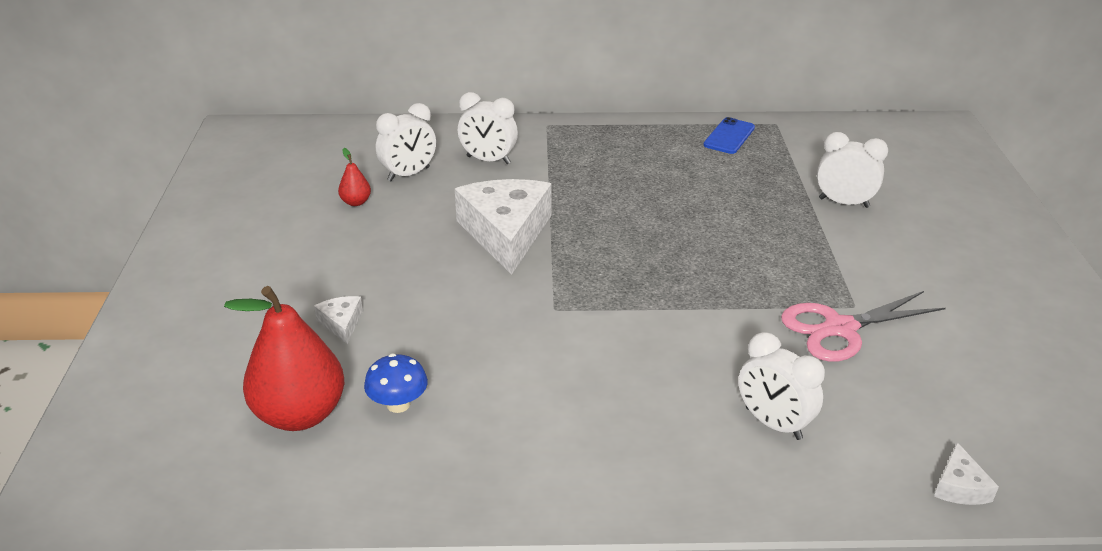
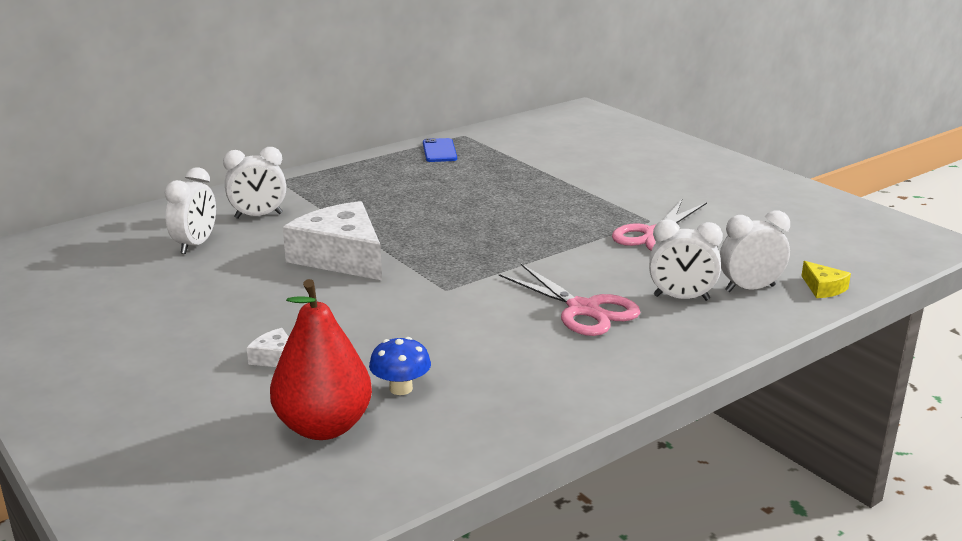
camera: 35 degrees left, 10 degrees down
(356, 202) = (170, 277): red pear -> none
(655, 391) = (583, 310): none -> pink scissors
(844, 202) = (570, 167): white clock -> white clock (750, 288)
(959, 486) = (823, 288): white cheese -> yellow cheese

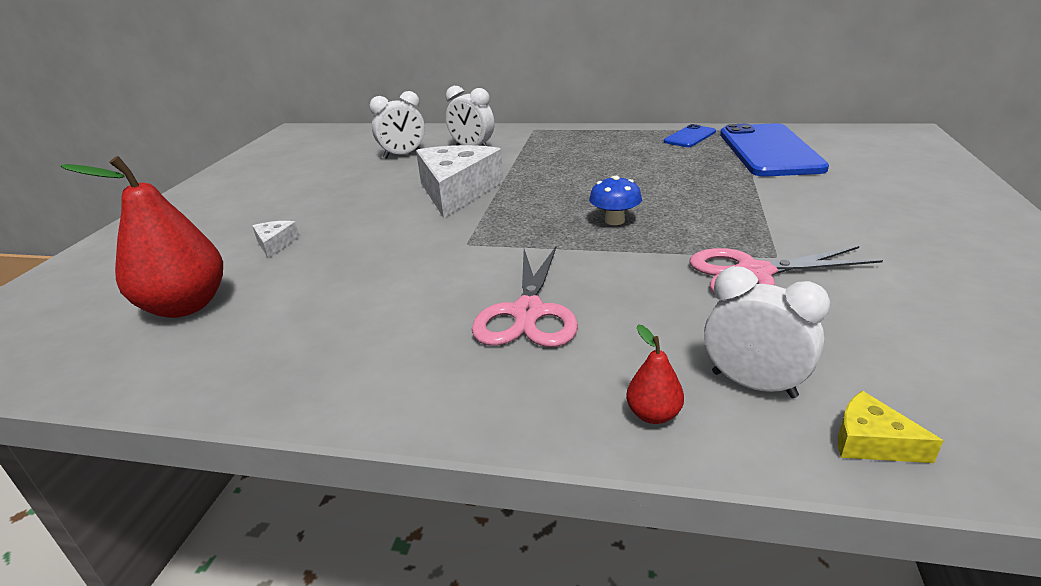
camera: 50 degrees right, 5 degrees up
(401, 388) = (275, 305): blue mushroom -> blue mushroom (614, 221)
(520, 147) = (769, 151): none -> blue phone
(681, 298) = (645, 352): white clock -> none
(736, 322) = (653, 414): none -> red pear
(823, 288) = (871, 441): yellow cheese -> yellow cheese turned 105 degrees clockwise

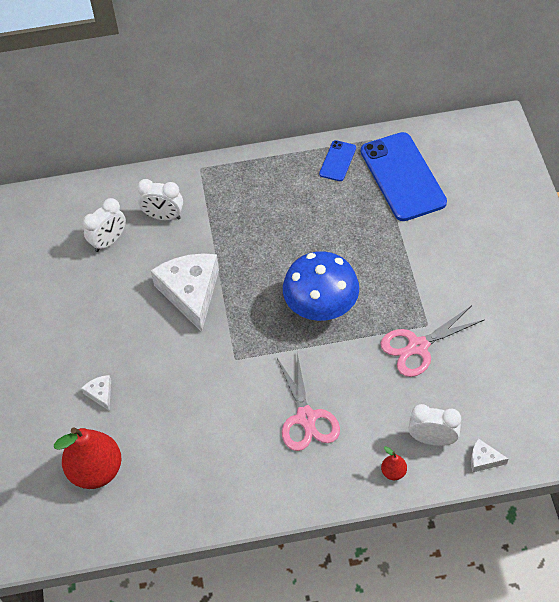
camera: 20 degrees left, 25 degrees up
(614, 221) = (321, 307): blue mushroom -> blue mushroom, size x2.14
(871, 441) = (483, 459): yellow cheese -> white cheese

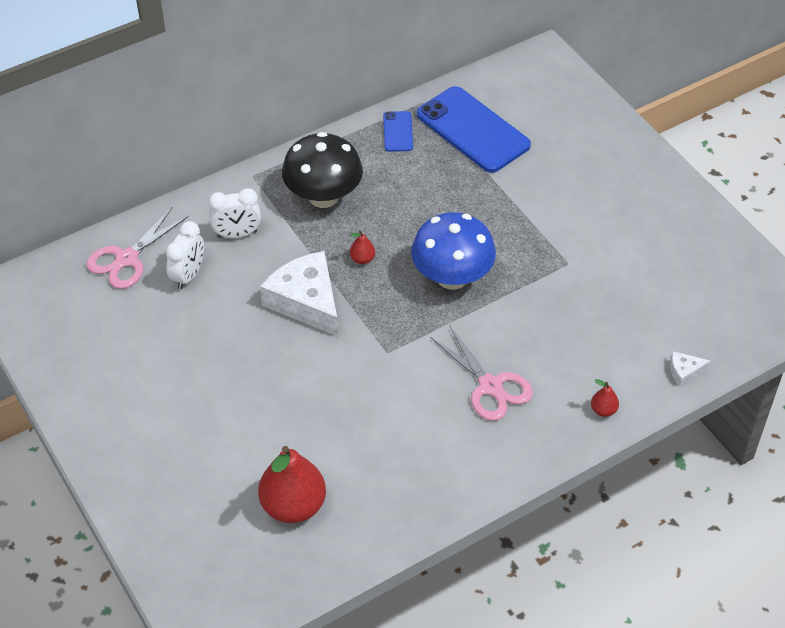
camera: 25 degrees left, 5 degrees down
(100, 394) = (258, 429): white cheese -> none
(248, 203) = (323, 196): none -> black mushroom
(254, 268) = (362, 259): none -> red pear
(417, 346) = (568, 286): pink scissors -> pink scissors (126, 259)
(432, 439) = (626, 368): white clock -> none

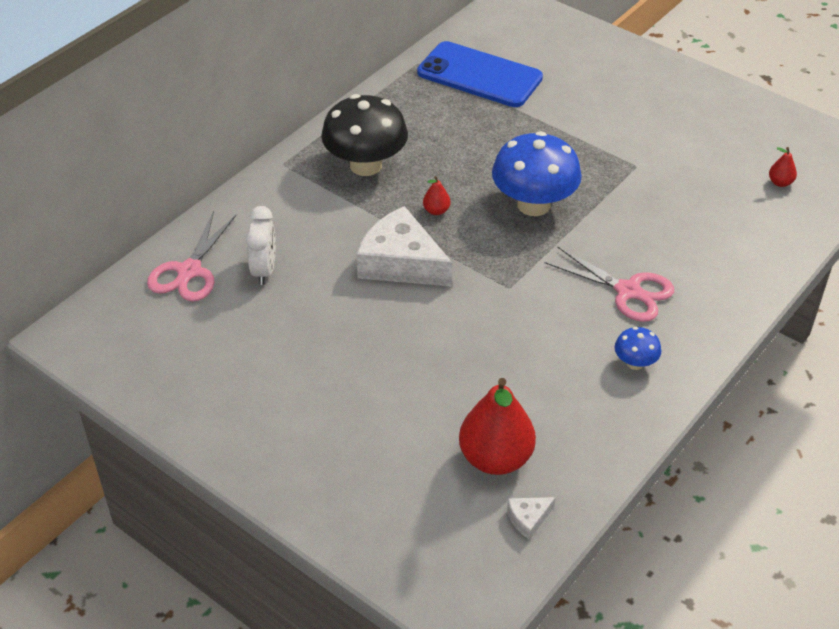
camera: 20 degrees left, 5 degrees down
(237, 234) = (295, 220): white clock -> none
(398, 132) = (408, 93): blue phone -> none
(458, 456) = (635, 363): none -> blue mushroom
(603, 410) = (747, 283): red pear -> red pear (780, 182)
(684, 371) = (799, 230): white cheese -> white cheese (528, 519)

